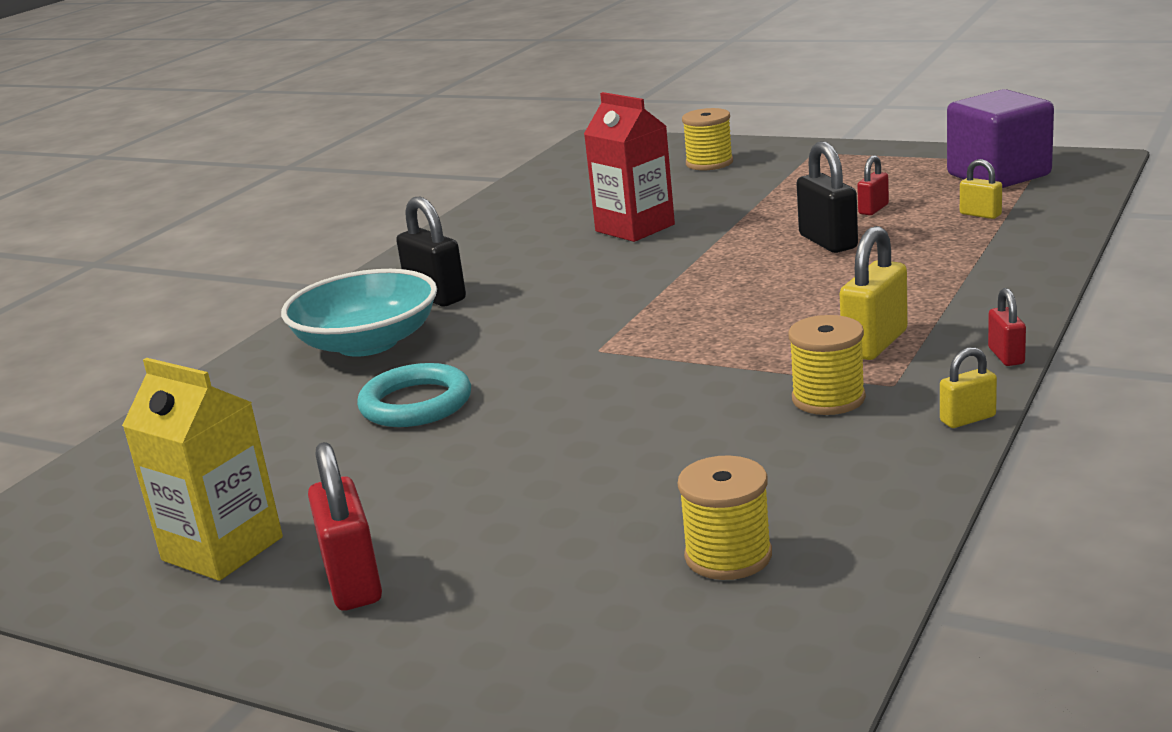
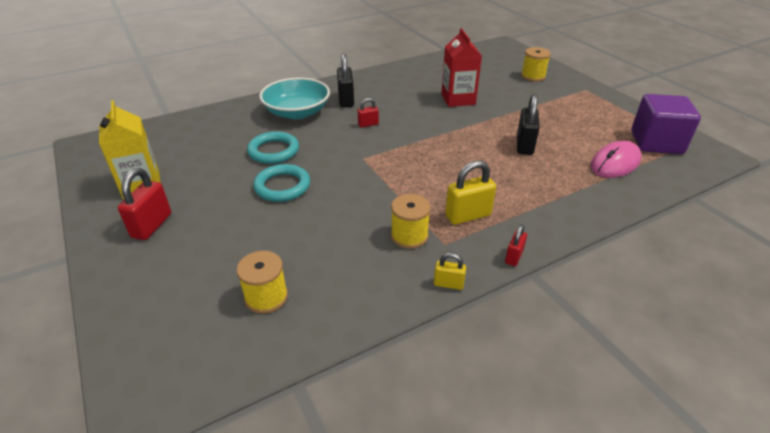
camera: 30 degrees right, 15 degrees up
(516, 435) = (282, 186): none -> turquoise ring
(873, 209) = (569, 136): red padlock -> red padlock (368, 124)
(980, 214) = (615, 163): yellow padlock -> pink mouse

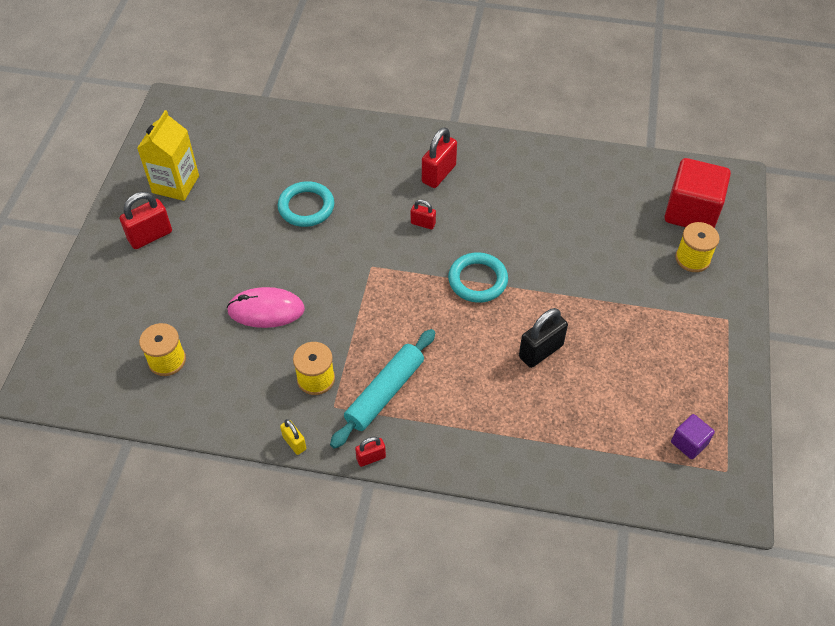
camera: 40 degrees right, 15 degrees up
(282, 186) = (274, 256): turquoise ring -> turquoise ring (477, 280)
(297, 112) = (375, 164): turquoise bowl -> none
(346, 100) = (438, 174): black padlock -> red padlock
(458, 99) = (555, 243): red carton -> none
(468, 215) = (385, 393): yellow padlock -> turquoise rolling pin
(503, 61) = (691, 212): none -> red cube
(615, 163) = (602, 435): pink mouse -> pink mouse (266, 310)
(656, 142) = (689, 443): purple cube -> purple cube, size x0.49

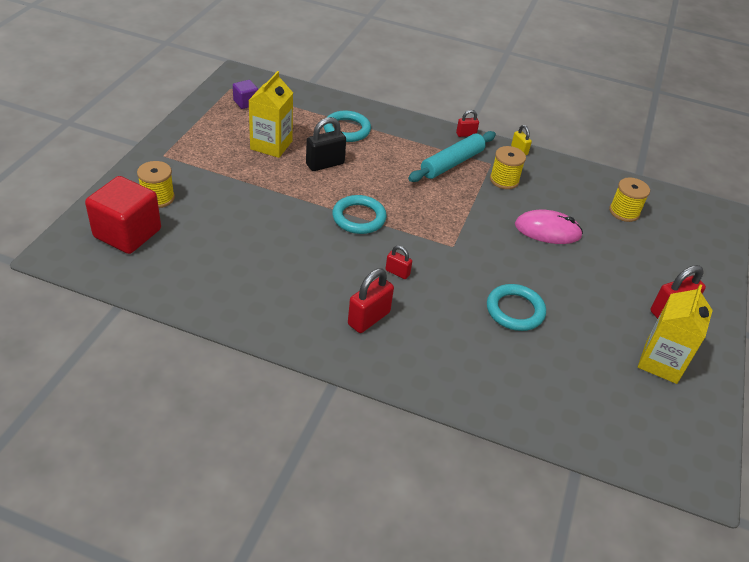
camera: 175 degrees left, 10 degrees down
(535, 423) = (347, 129): none -> turquoise ring
(617, 367) = (271, 145): none -> yellow carton

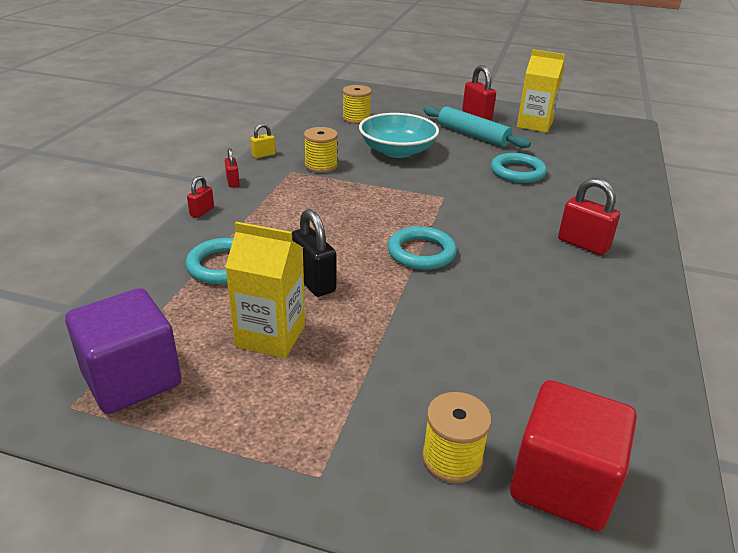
camera: 90 degrees left, 10 degrees down
(246, 103) = (132, 378): purple cube -> purple cube, size x2.04
(397, 272) = (503, 228): red padlock -> red padlock (202, 212)
(452, 163) = (295, 192): turquoise rolling pin -> turquoise rolling pin (473, 135)
(547, 230) = (397, 151): pink mouse -> turquoise bowl

